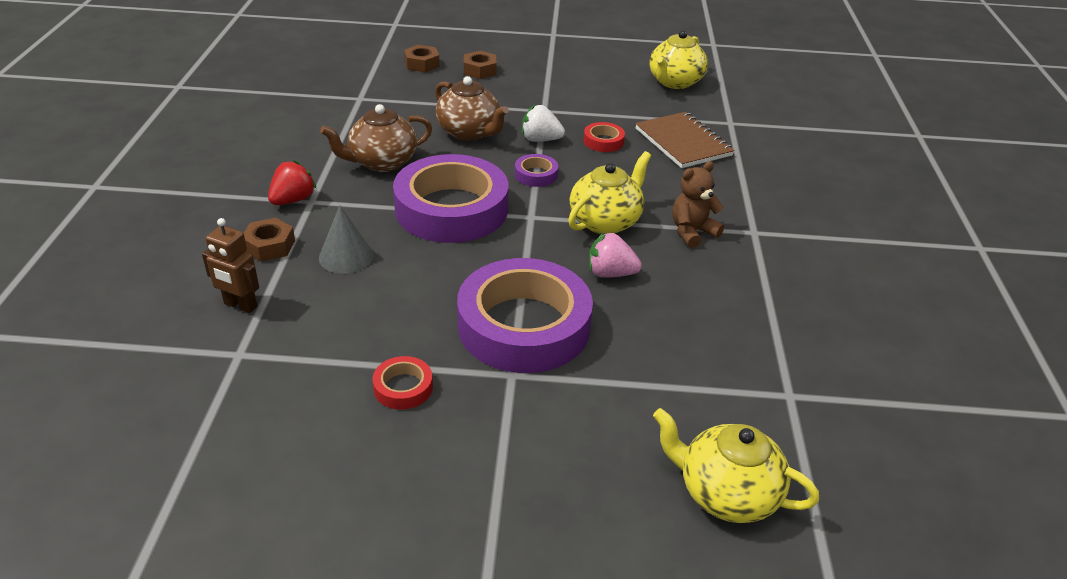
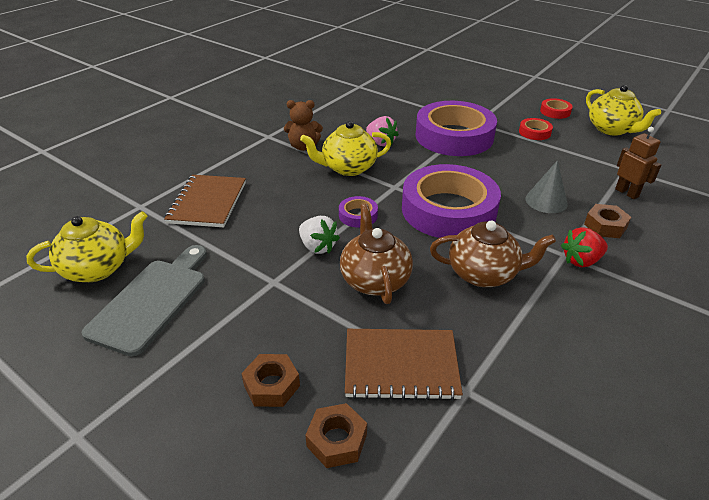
camera: 145 degrees left, 0 degrees up
(409, 97) = (401, 366): none -> brown notebook
(603, 141) = (267, 226): red tape -> red tape (555, 112)
(608, 79) = (152, 301): none -> grey cutting board
(726, 493) = (421, 76): yellow teapot -> yellow teapot (612, 129)

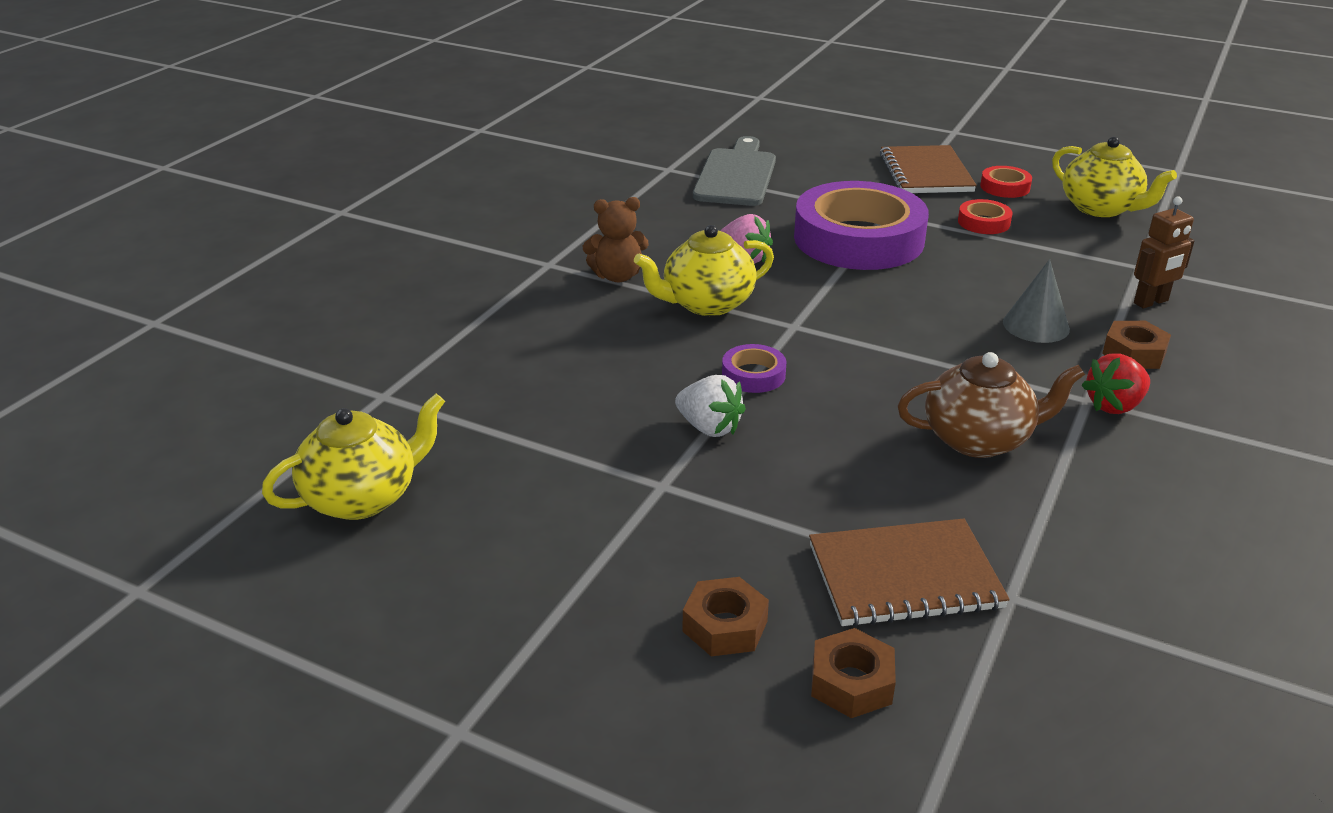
camera: 10 degrees left, 5 degrees down
(152, 301) = (479, 534): grey cutting board -> grey cutting board (736, 175)
(207, 202) = (496, 379): brown notebook -> brown notebook (925, 173)
(375, 280) = (819, 466): brown teapot -> none
(448, 210) = (892, 353): purple tape -> none
(627, 193) = (1151, 302): brown robot -> brown robot turned 105 degrees clockwise

